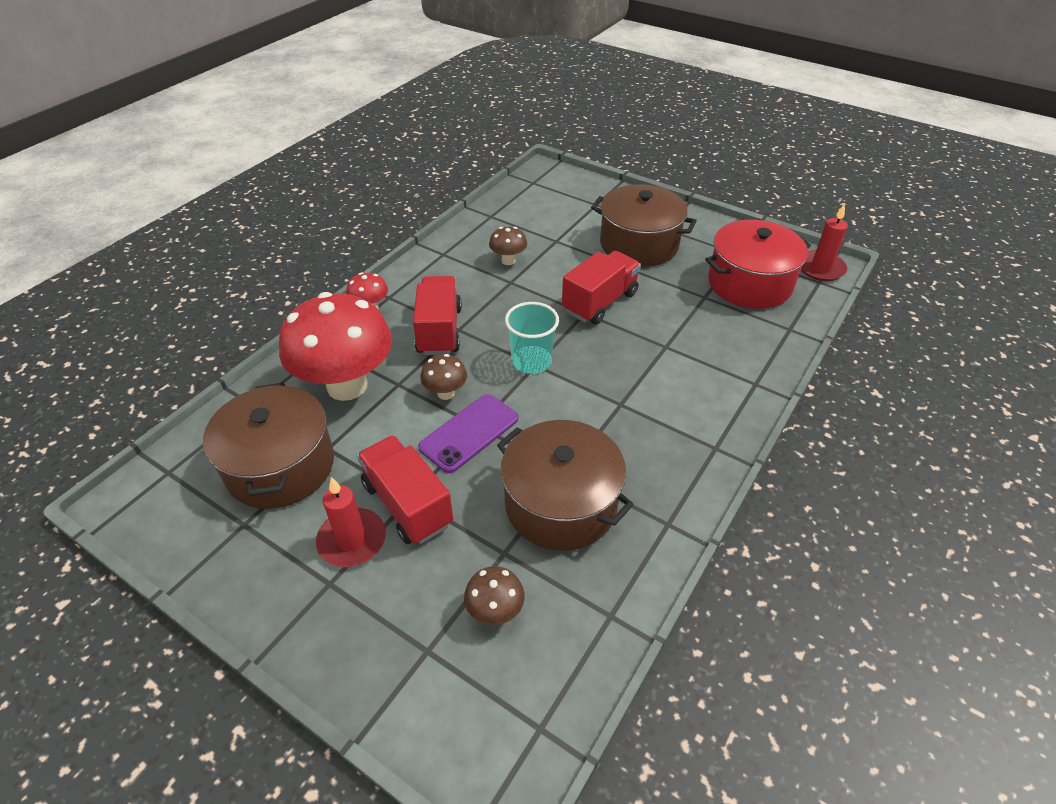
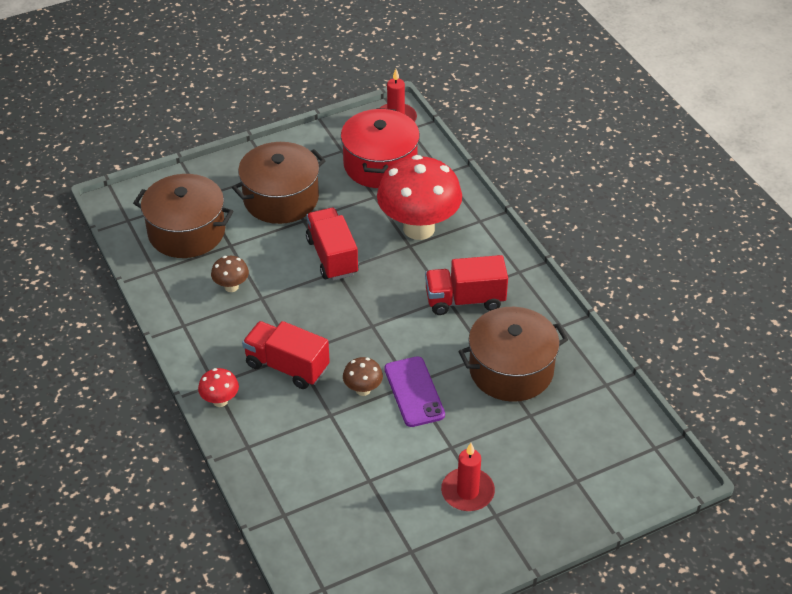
camera: 60 degrees left, 0 degrees up
(280, 466) = (368, 514): brown pot -> brown pot (186, 232)
(347, 386) = (308, 447): red mushroom -> red mushroom (419, 228)
(407, 504) = (456, 451): red truck -> red truck (465, 300)
(495, 611) = (570, 437): brown mushroom -> none
(531, 361) = (367, 326): turquoise cup -> none

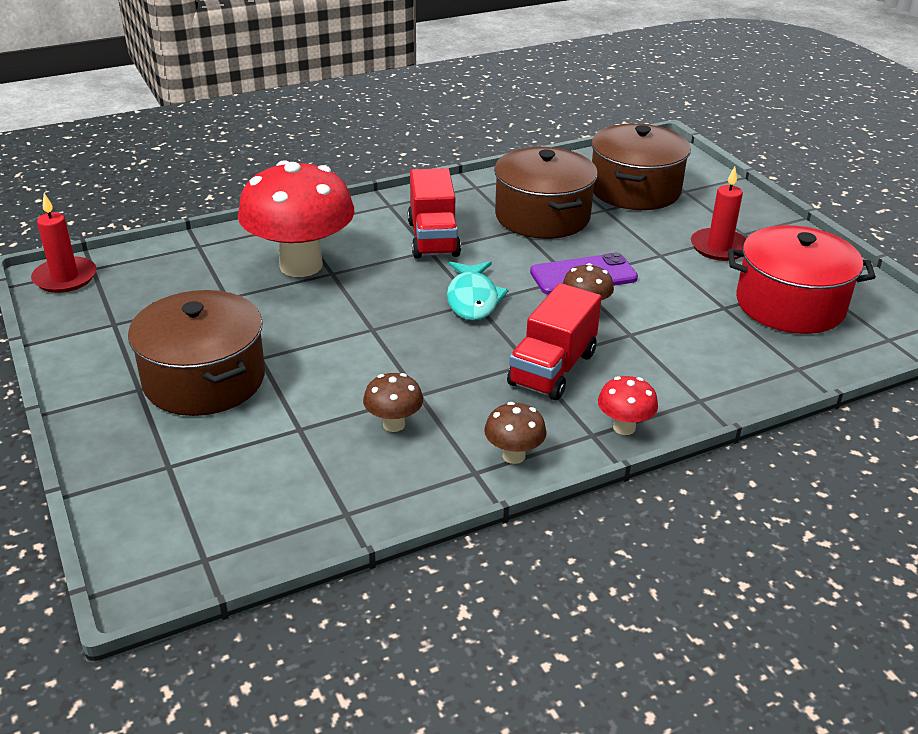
camera: 90 degrees left, 10 degrees down
(186, 232) = (256, 479): brown pot -> brown pot (635, 190)
(197, 343) = (513, 455): none -> brown mushroom
(332, 256) = (342, 332): red truck -> none
(376, 324) = (472, 299): none -> turquoise fish
(380, 164) = (161, 292): red pot -> red pot (790, 304)

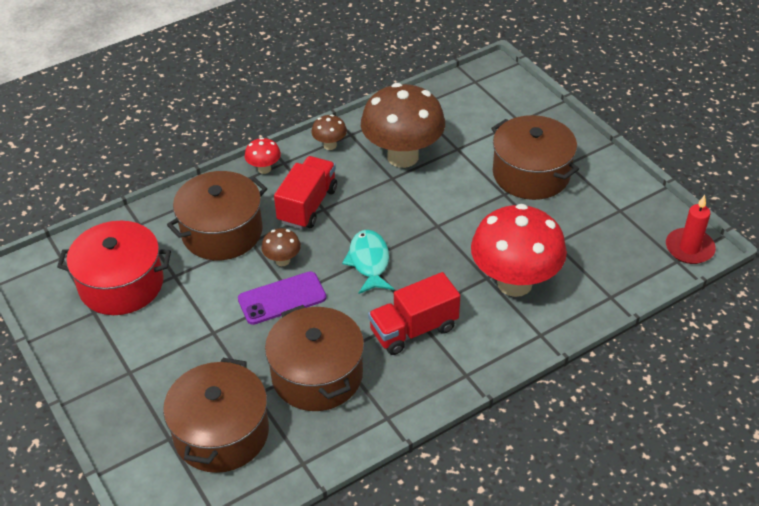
camera: 175 degrees right, 10 degrees up
(394, 424) = (403, 157): brown mushroom -> brown mushroom, size x2.32
(433, 239) = (413, 329): red truck -> red truck turned 105 degrees counterclockwise
(673, 348) = (222, 232): none -> brown pot
(719, 247) = (158, 348): red candle -> none

